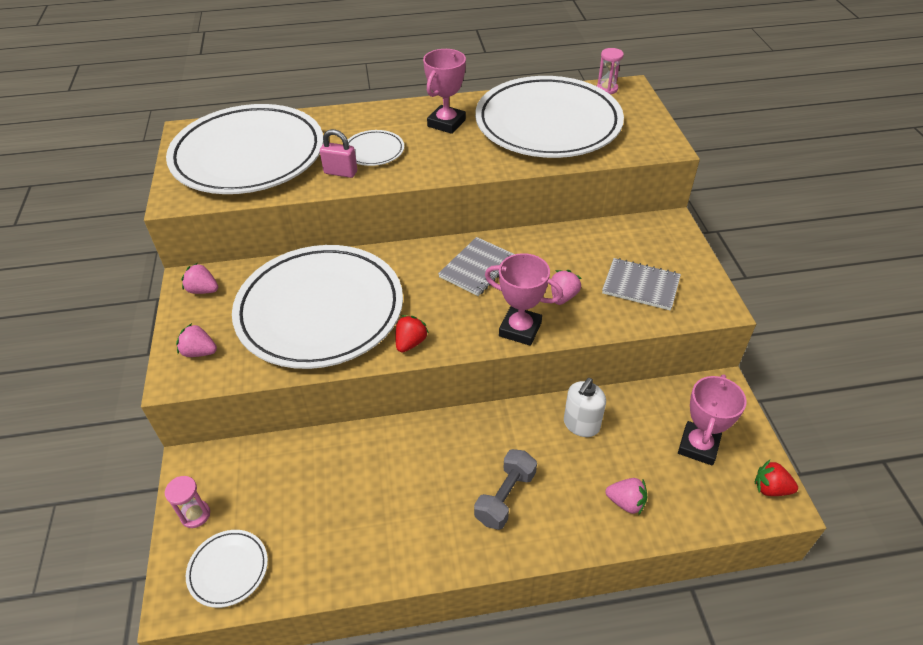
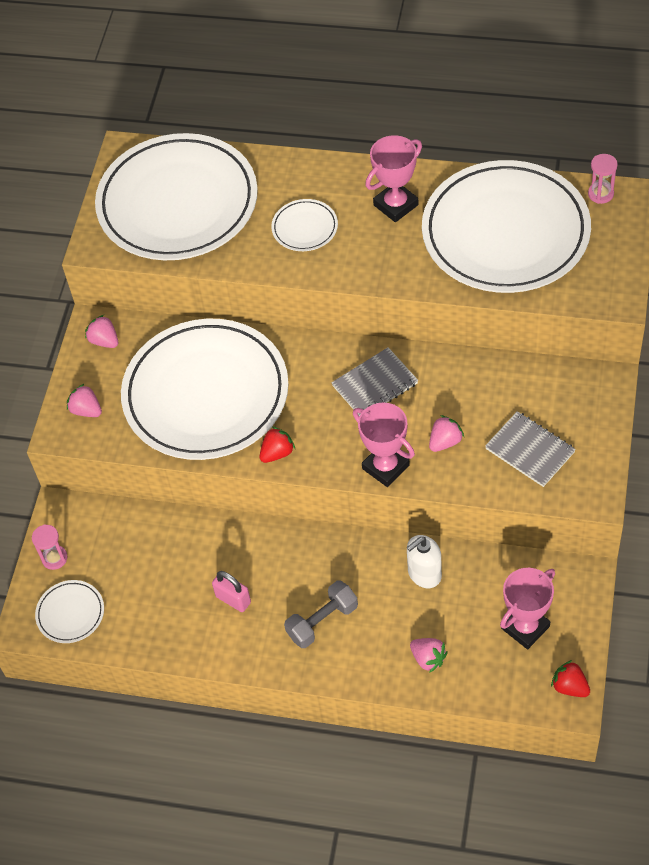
camera: 25 degrees right, 10 degrees up
(340, 172) = (261, 250): pink padlock -> pink padlock (233, 599)

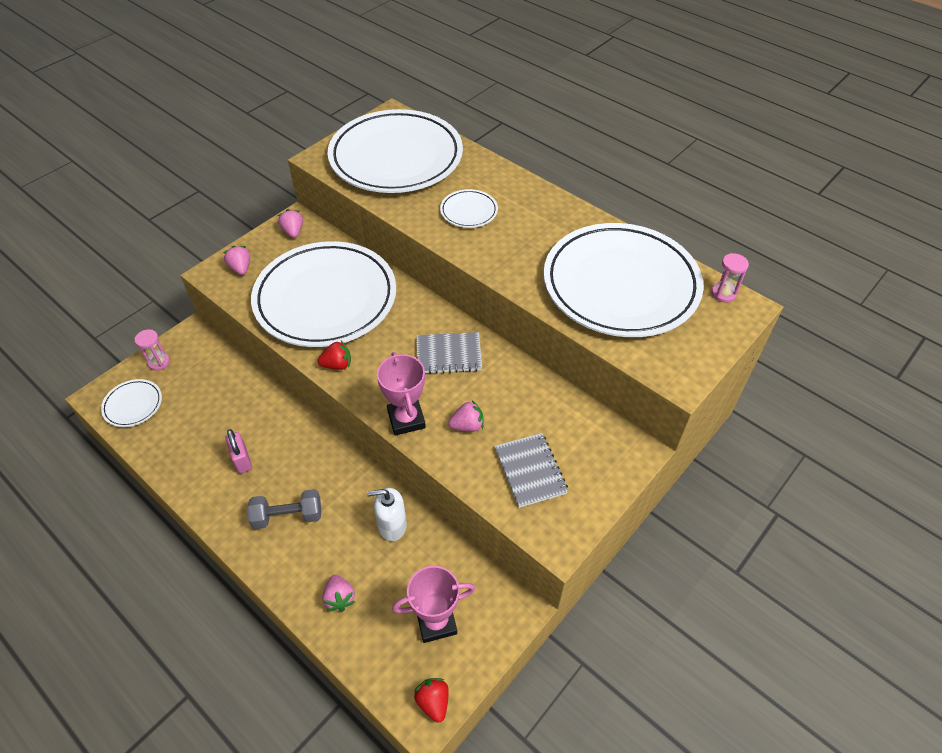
camera: 25 degrees right, 5 degrees down
(396, 205) = (549, 227): pink trophy -> none

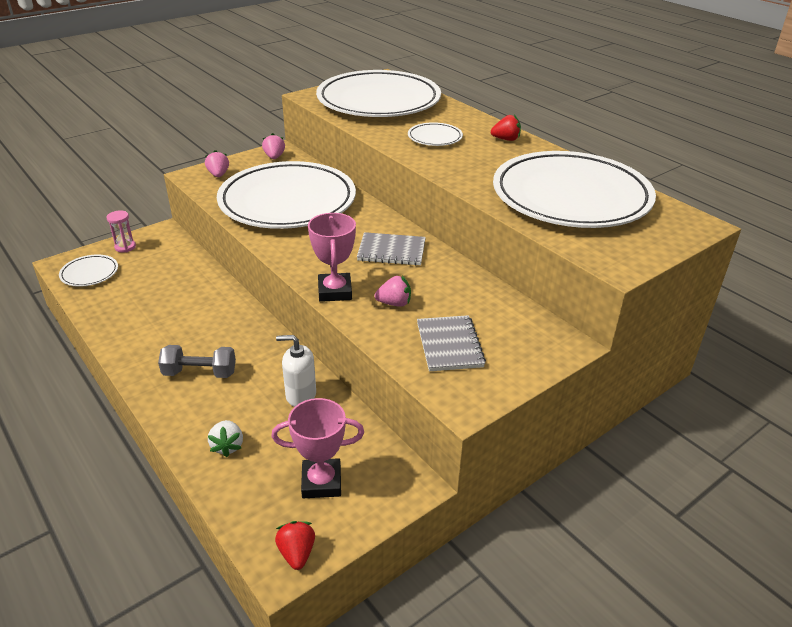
camera: 10 degrees right, 15 degrees down
(242, 460) = (172, 325): pink padlock -> none
(337, 365) = (282, 246): red strawberry -> red strawberry (506, 139)
(339, 598) = (227, 446): pink strawberry -> white strawberry
(723, 293) = (677, 213): pink hourglass -> none

